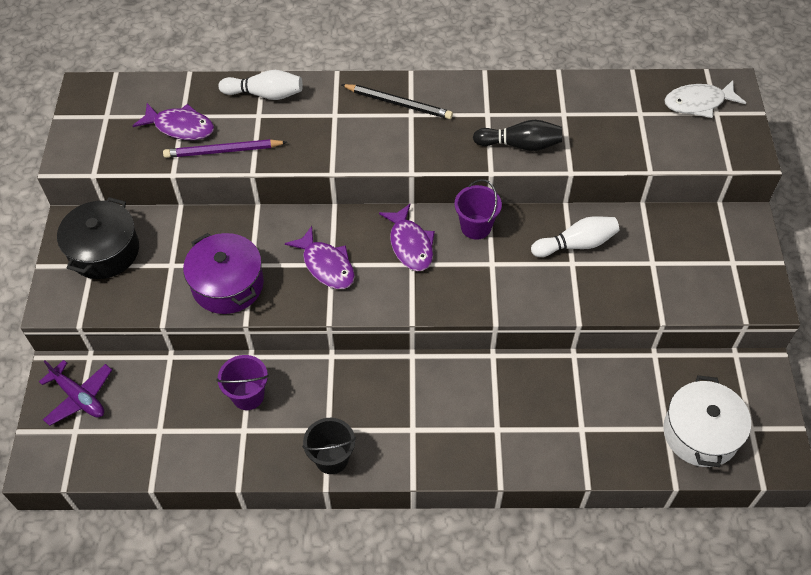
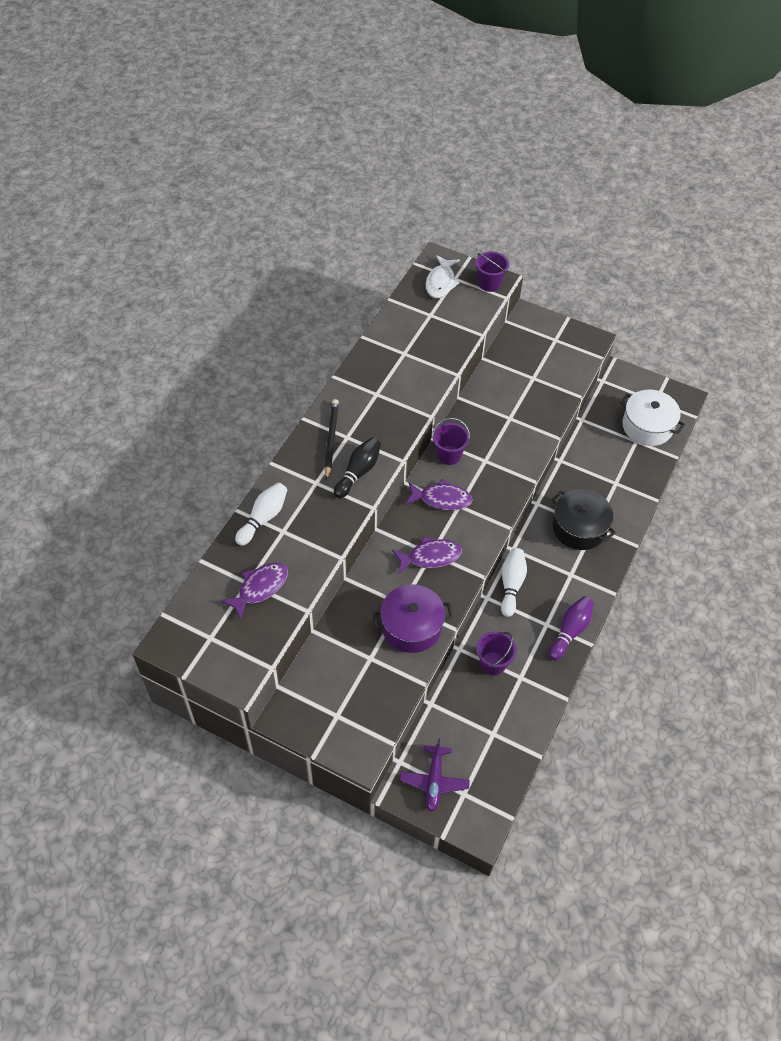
camera: 65 degrees left, 0 degrees up
(79, 397) = (434, 781): purple plane -> purple plane turned 120 degrees clockwise
(104, 251) = (327, 701): black pot -> black pot (579, 528)
(223, 151) = (306, 568): purple pencil -> none
(332, 458) = (570, 631): black bucket -> purple bowling pin
(398, 103) = (331, 439): black pencil -> black pencil turned 45 degrees counterclockwise
(520, 145) = (416, 389): black bowling pin -> black bowling pin (358, 472)
(576, 244) = (496, 408): white bowling pin -> white bowling pin (511, 585)
(737, 147) = (489, 283): none -> purple bucket

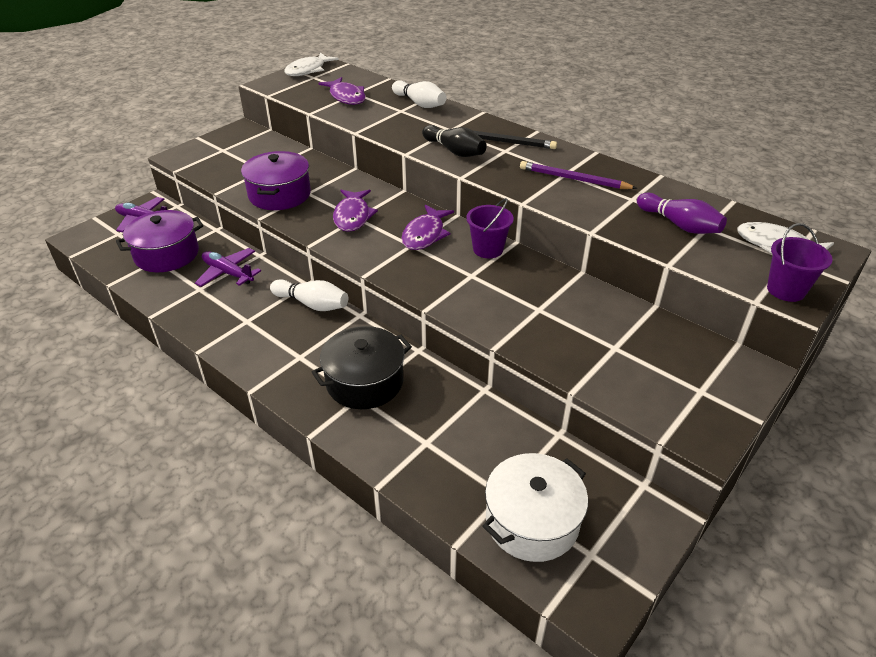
camera: 105 degrees right, 15 degrees down
(191, 650) = (308, 70): none -> white fish
(384, 388) = (574, 179): none -> purple pencil
(482, 729) = (167, 254): none -> purple pot
(493, 663) = (228, 273): purple bucket -> purple plane
(570, 631) = (226, 338): purple bowling pin -> purple bowling pin (679, 225)

